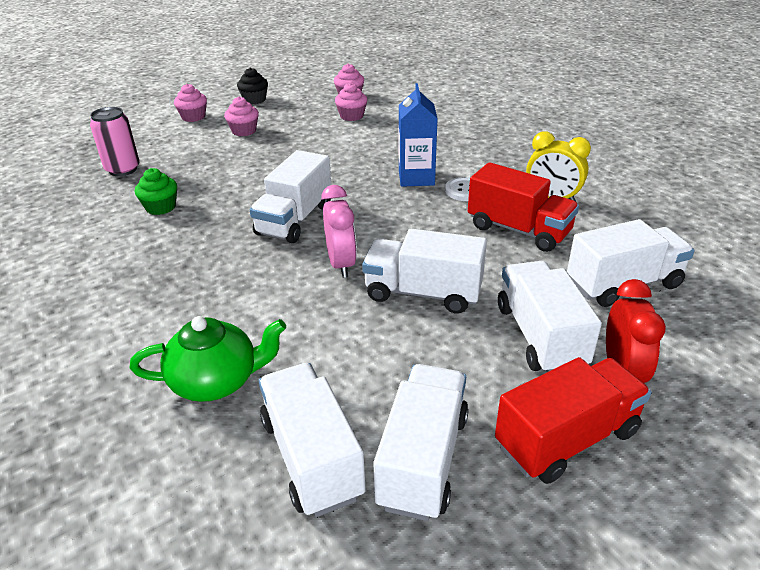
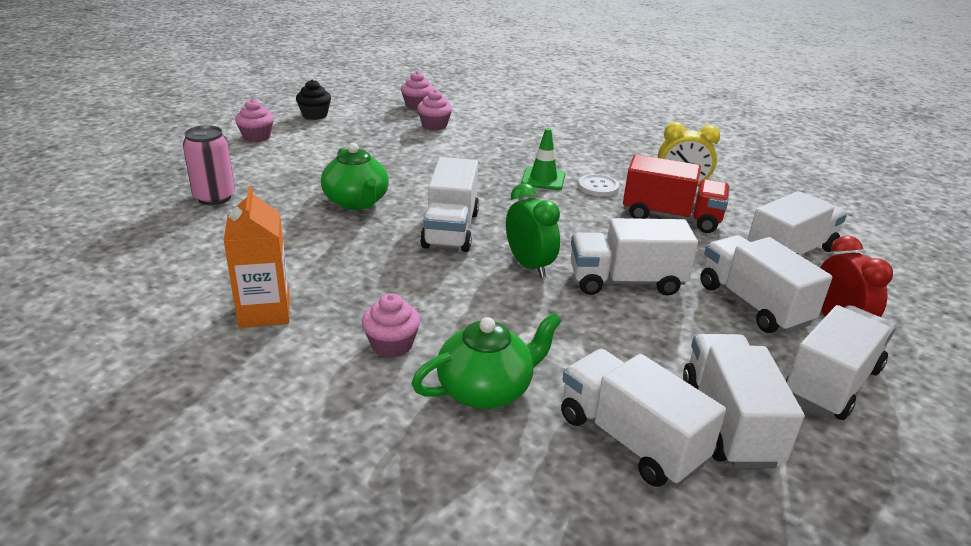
camera: 20 degrees left, 5 degrees down
(89, 277) = (264, 312): none -> orange carton
(161, 207) = (292, 232): green cupcake -> none
(232, 184) = (356, 202): none -> green teapot
(244, 131) = (327, 147): pink cupcake -> pink cupcake (391, 345)
(341, 264) = (529, 265): pink clock -> green clock
(416, 178) = (543, 179): blue carton -> green traffic cone
(566, 439) = (831, 383): red truck -> white truck

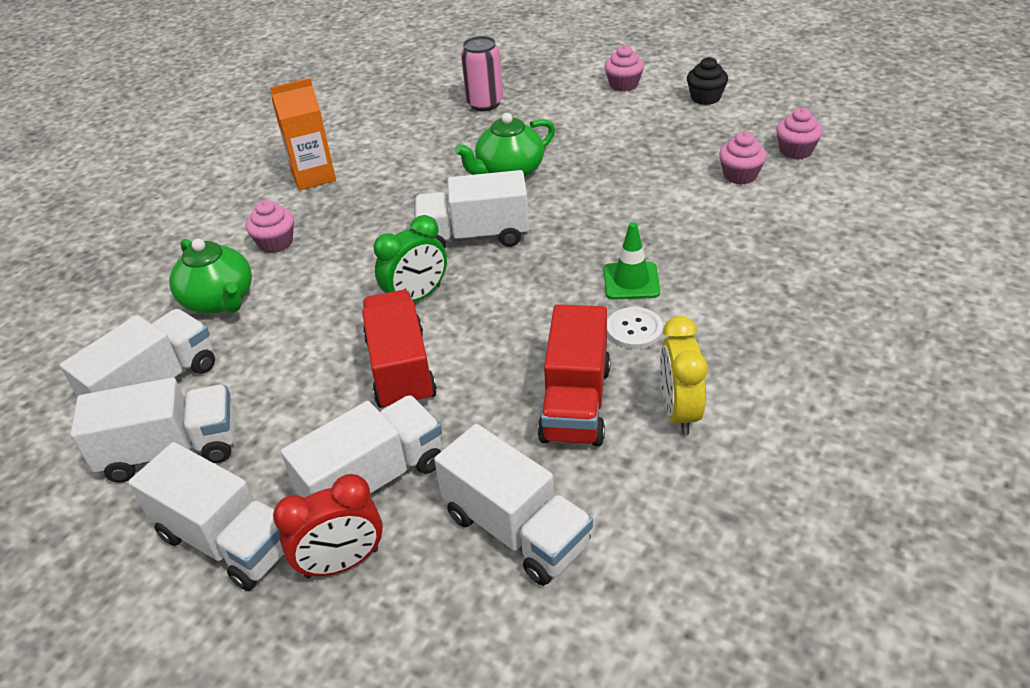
camera: 85 degrees right, 10 degrees up
(626, 282) = (401, 370): white truck -> red truck

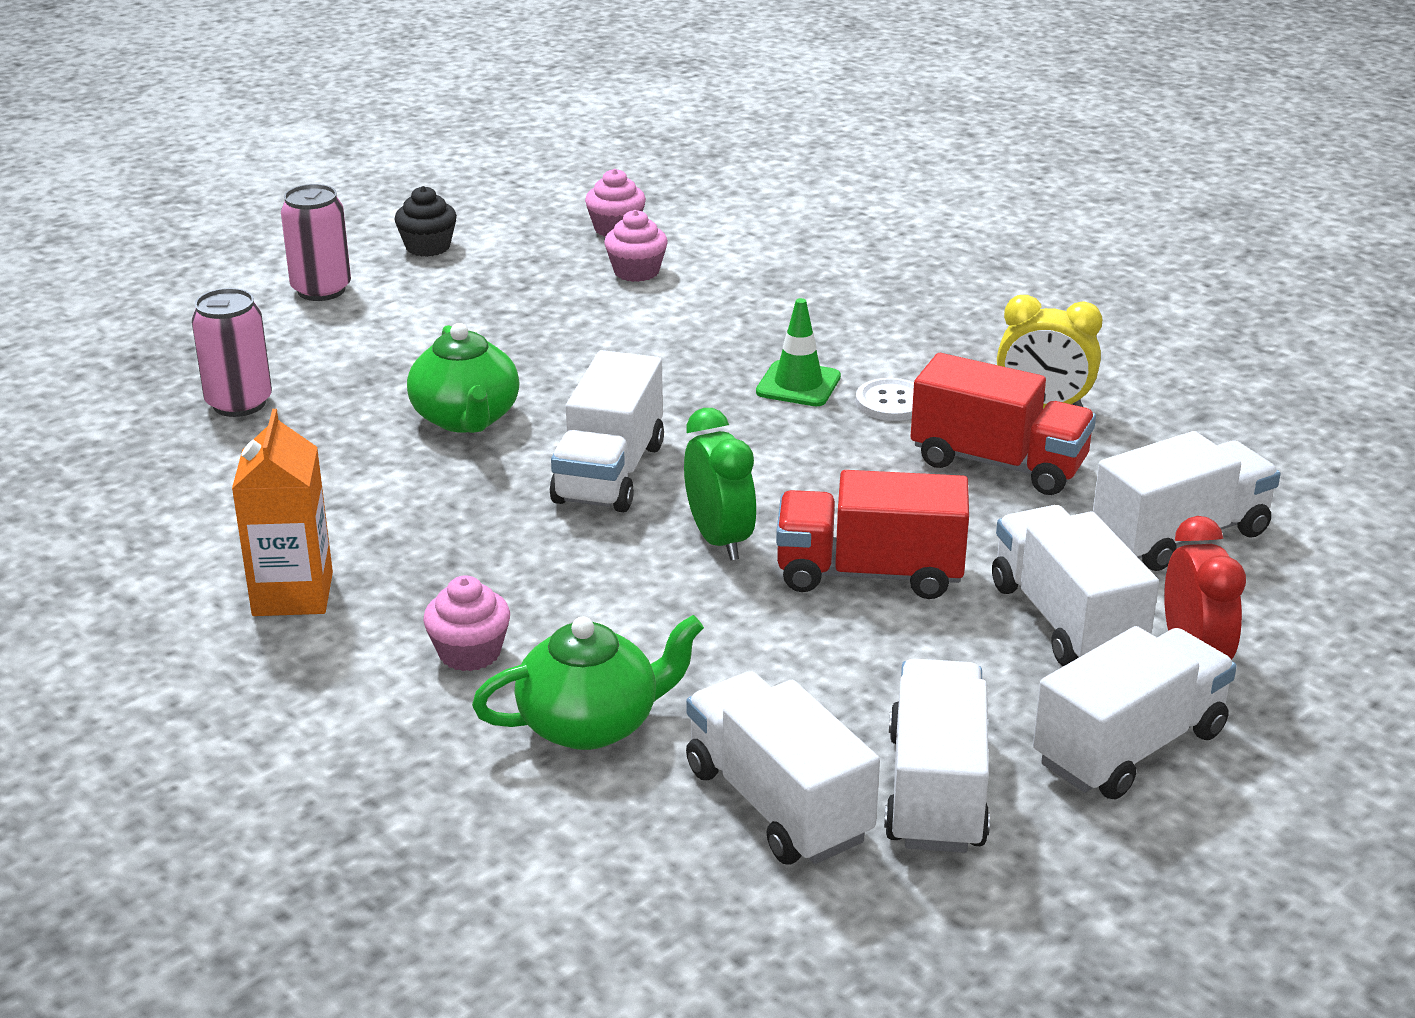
camera: 75 degrees left, 10 degrees down
(623, 85) = (321, 290): pink cupcake -> pink can

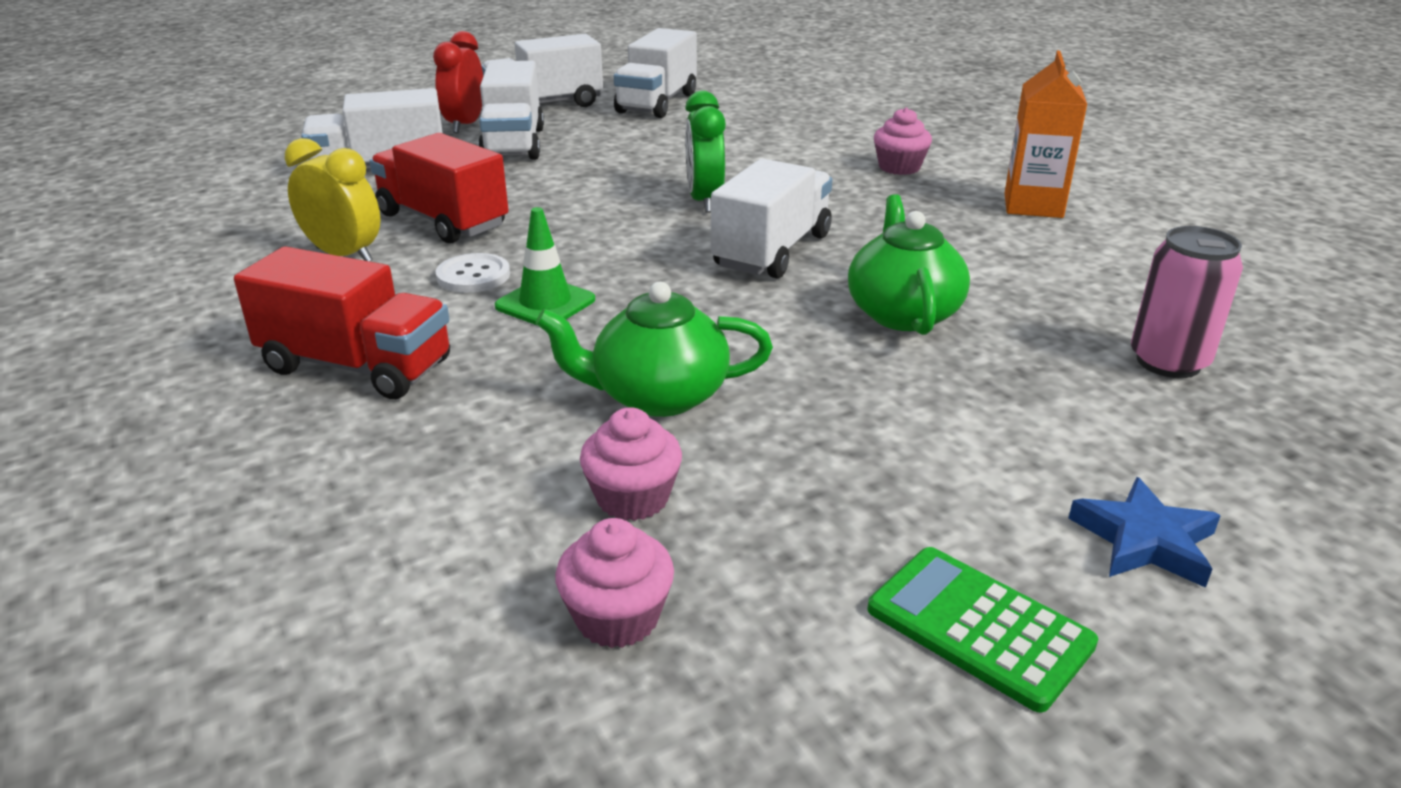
camera: 165 degrees left, 0 degrees up
(321, 290) = (1145, 540): pink can -> blue star
(428, 247) = (979, 627): black cupcake -> green calculator
(591, 724) = (827, 136): green teapot -> green teapot (658, 396)
(777, 804) = (739, 107): white truck -> none
(869, 573) = (612, 174): red truck -> red truck (357, 366)

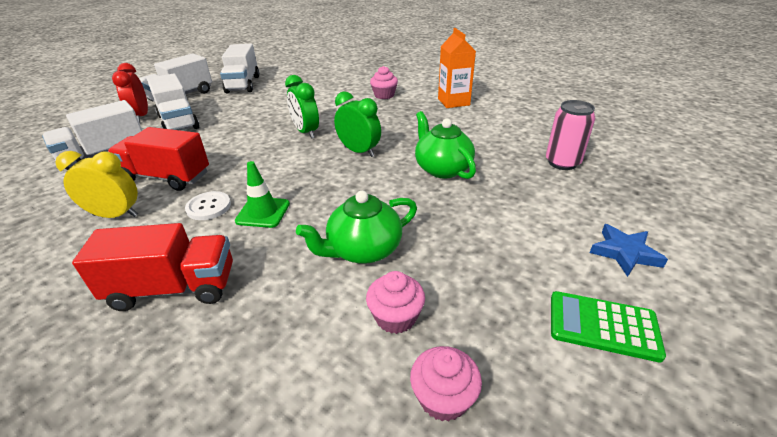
camera: 25 degrees left, 5 degrees up
(772, 251) = (359, 151): white truck -> green clock

